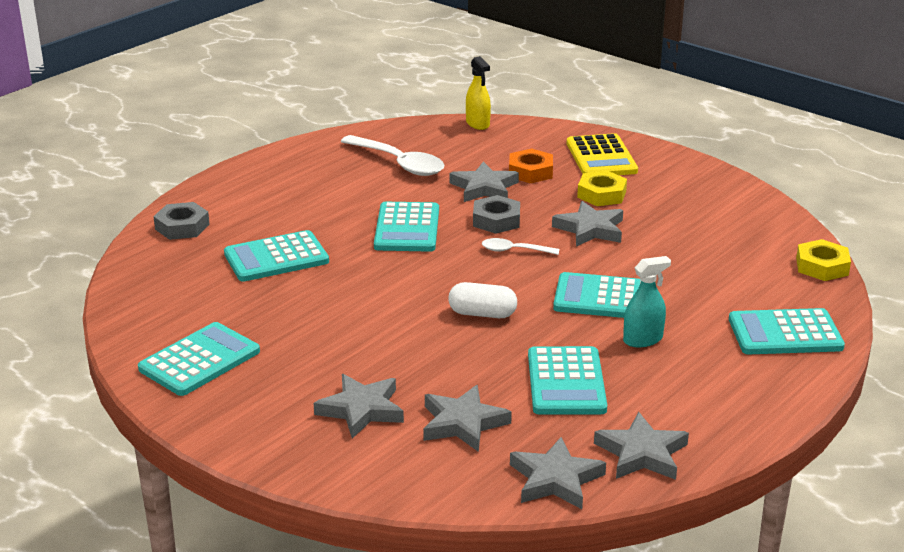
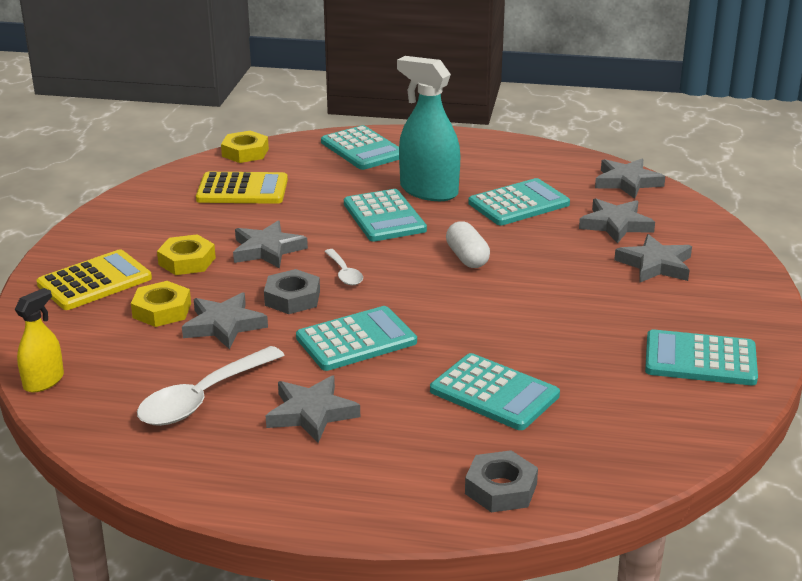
camera: 120 degrees left, 0 degrees up
(399, 163) = (203, 398): white spoon -> white spoon turned 150 degrees counterclockwise
(530, 172) = (162, 310): orange nut -> yellow nut
(642, 453) = (564, 164): grey star -> grey star (311, 413)
(643, 339) = (428, 191): turquoise spray bottle -> turquoise spray bottle, size x1.79
(726, 245) = (242, 190): none -> yellow calculator

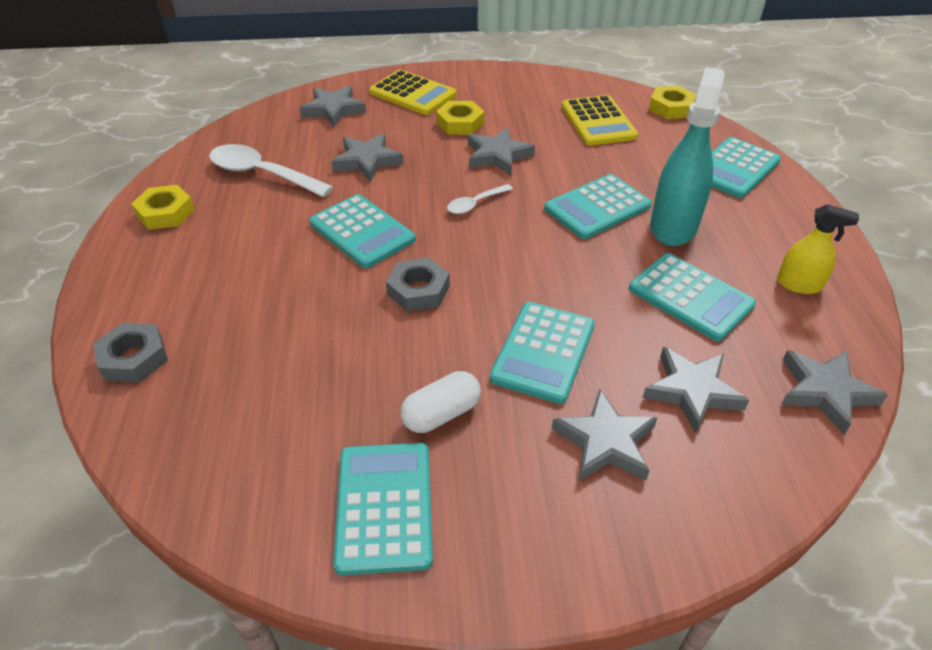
camera: 75 degrees right, 15 degrees up
(43, 381) = (275, 108): yellow spray bottle -> yellow spray bottle (798, 284)
(162, 310) = (381, 129): yellow nut -> yellow nut (165, 213)
(292, 298) = (421, 185): grey nut -> grey nut (418, 290)
(311, 413) = (245, 229): grey star -> grey star (333, 109)
(467, 258) = (542, 276): white capsule -> white capsule (441, 414)
(494, 393) = (287, 332): turquoise calculator -> turquoise calculator (543, 352)

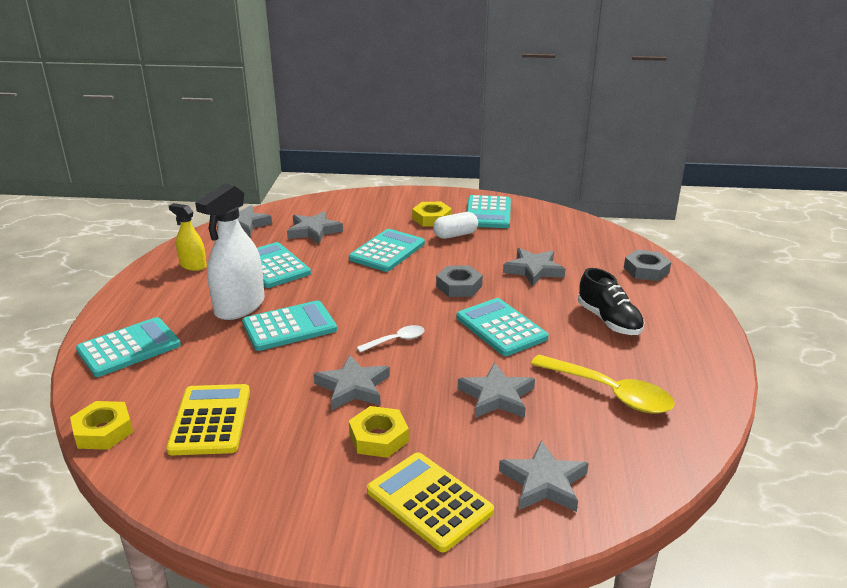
camera: 170 degrees left, 15 degrees down
(165, 213) = (689, 361): yellow nut -> yellow nut (432, 218)
(231, 256) = (608, 320): none -> black shoe
(262, 174) = (610, 393): white spoon -> yellow spoon
(605, 442) = (374, 220): grey star -> grey star (534, 270)
(673, 226) = (240, 307): turquoise spray bottle -> white spray bottle

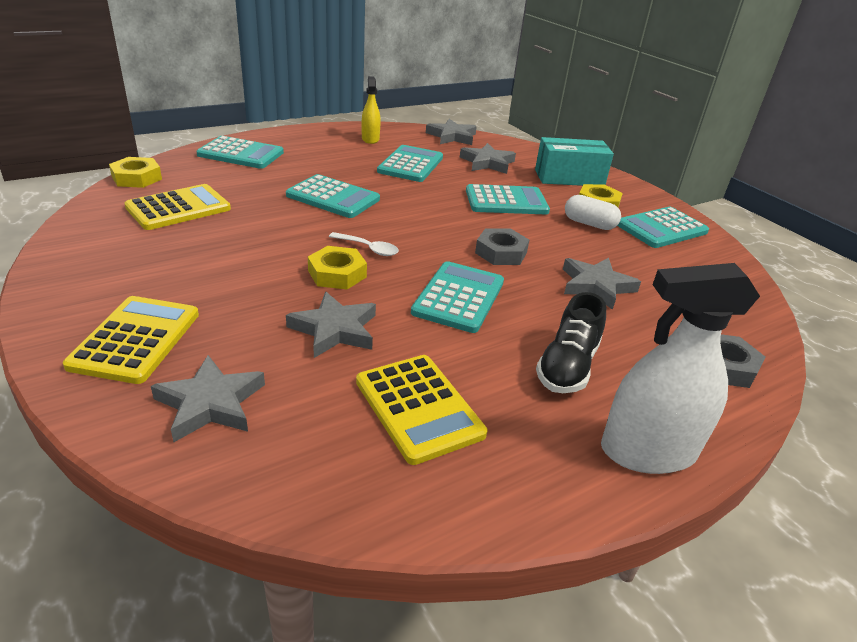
camera: 50 degrees right, 5 degrees up
(240, 307) = (337, 171): white spray bottle -> white spray bottle (648, 451)
(353, 387) = (276, 250): grey star -> none
(379, 437) = (213, 285): yellow nut -> yellow nut (337, 274)
(380, 210) = (569, 178): none -> turquoise box
(610, 393) = (418, 407): yellow spoon -> yellow calculator

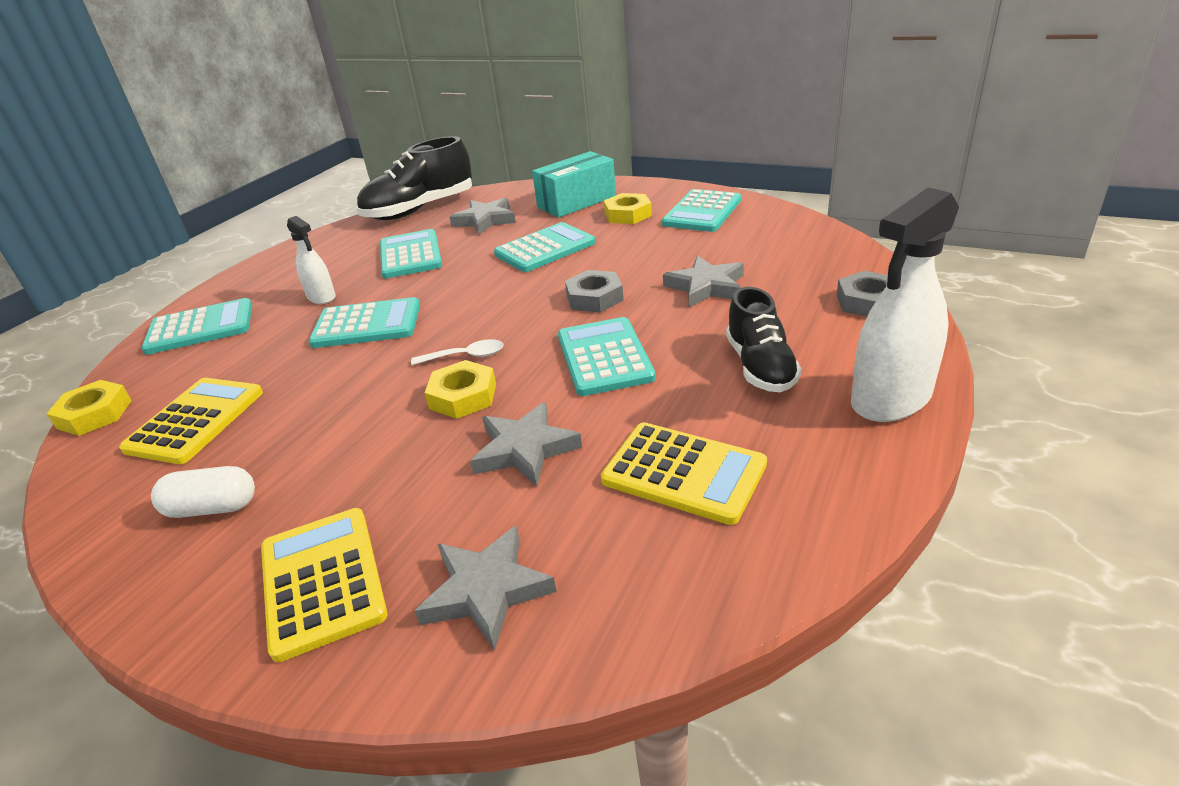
camera: 25 degrees left, 0 degrees up
(326, 167) = (321, 297): none -> white spray bottle
(370, 139) = (336, 248): yellow spray bottle -> none
(452, 136) = (420, 209): grey star -> black shoe
(589, 224) = (640, 235): white capsule -> white capsule (212, 508)

